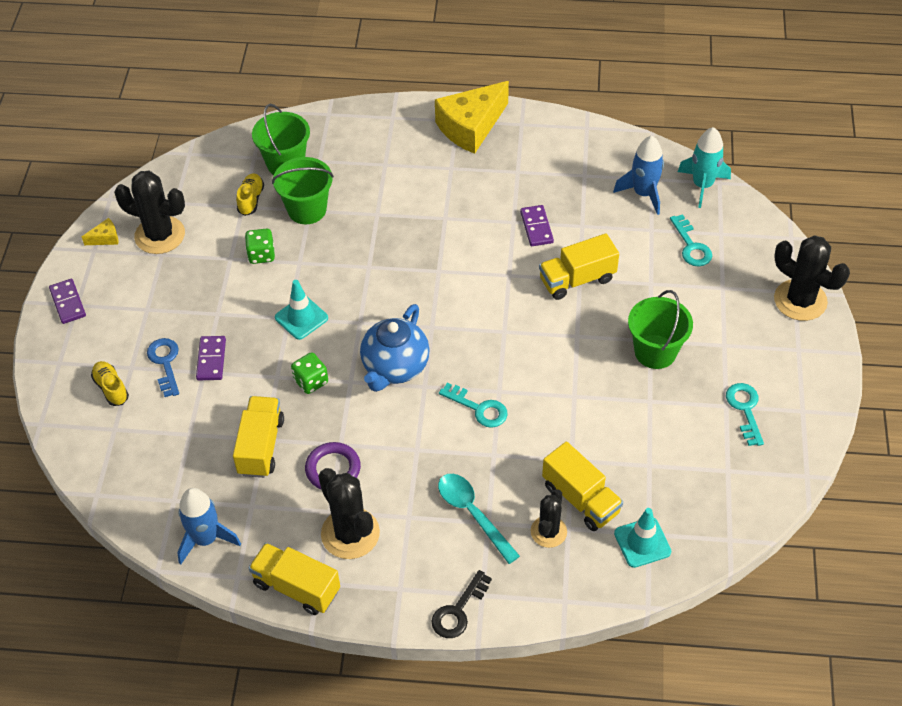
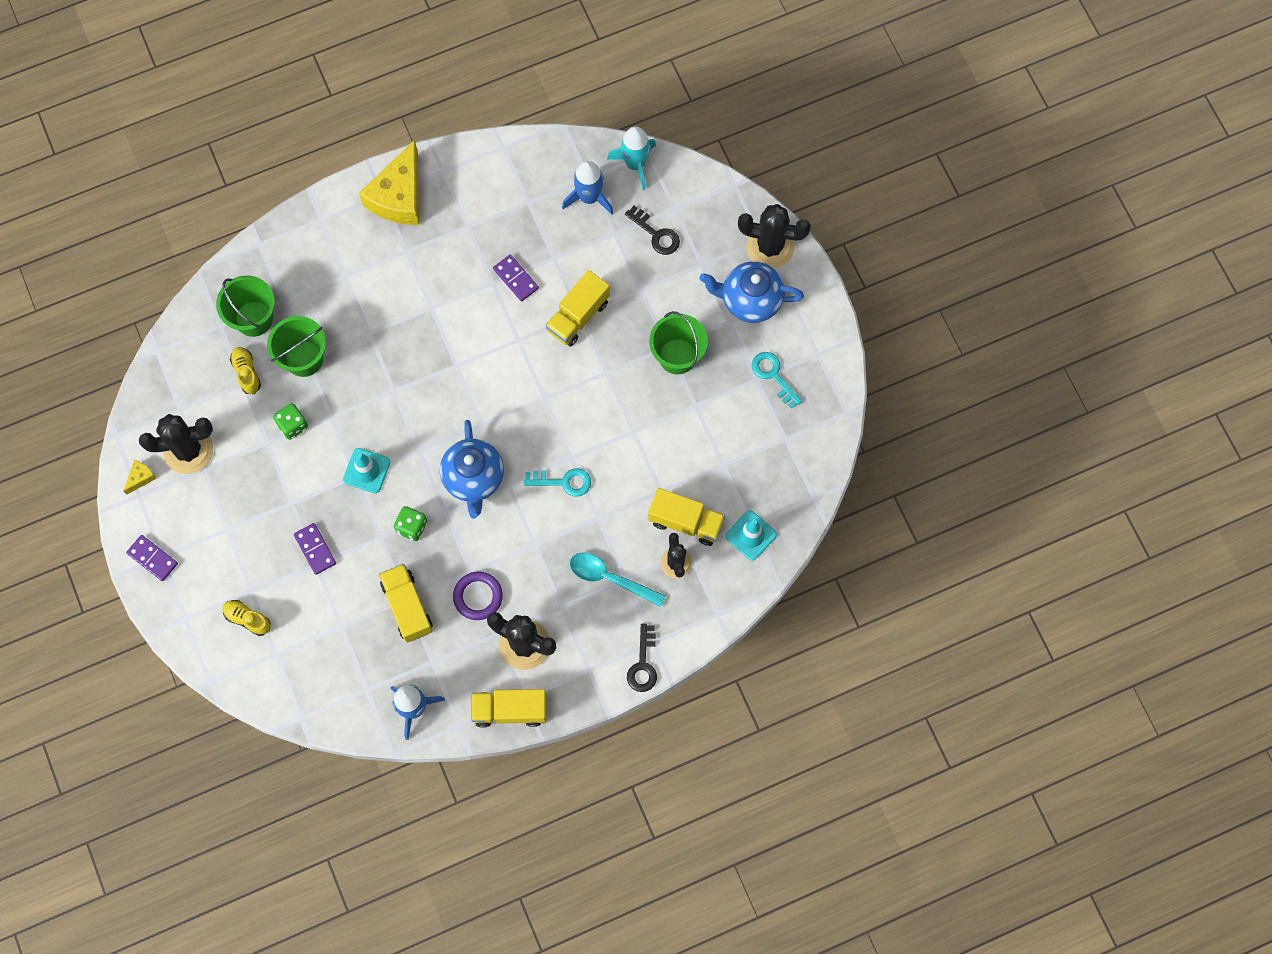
camera: 30 degrees left, 20 degrees up
(165, 363) = (277, 572): blue key -> none
(691, 246) = (656, 234): turquoise key -> black key
(755, 336) = (750, 300): none -> blue teapot

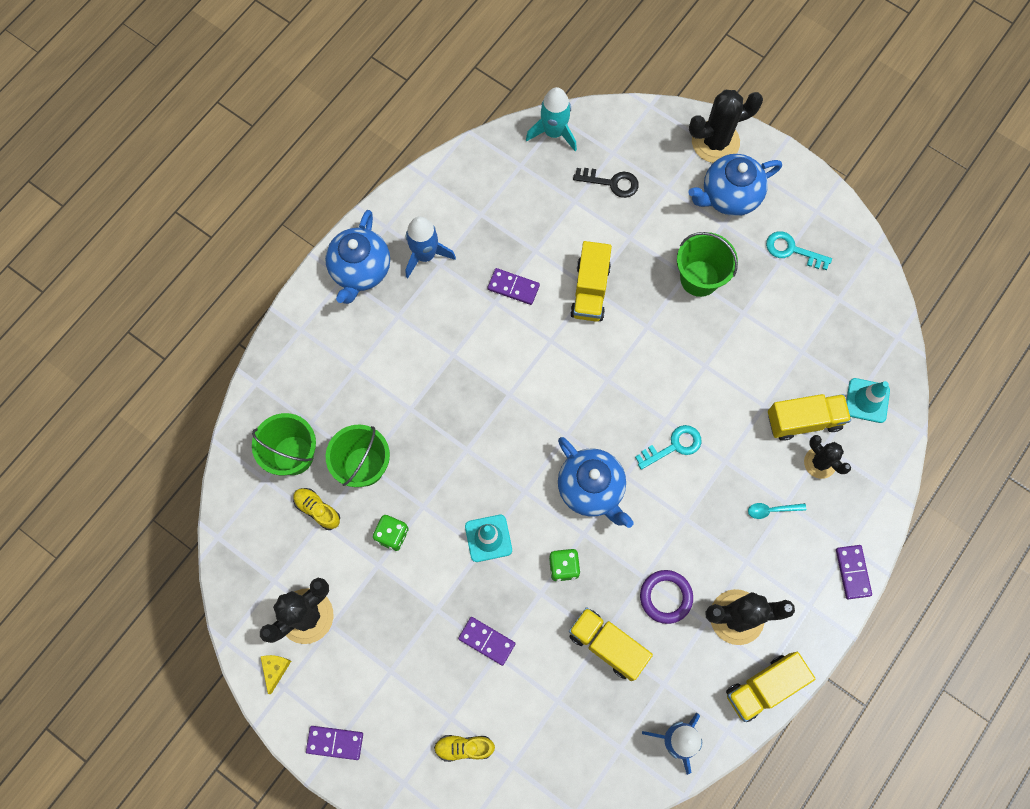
camera: 30 degrees left, 0 degrees up
(399, 196) = (360, 271): yellow cheese -> blue teapot
(589, 197) = (532, 182): blue rocket -> blue rocket (425, 255)
(609, 578) = (771, 510): turquoise spoon -> turquoise spoon, size x0.55
(643, 664) = (853, 572): black key -> purple domino

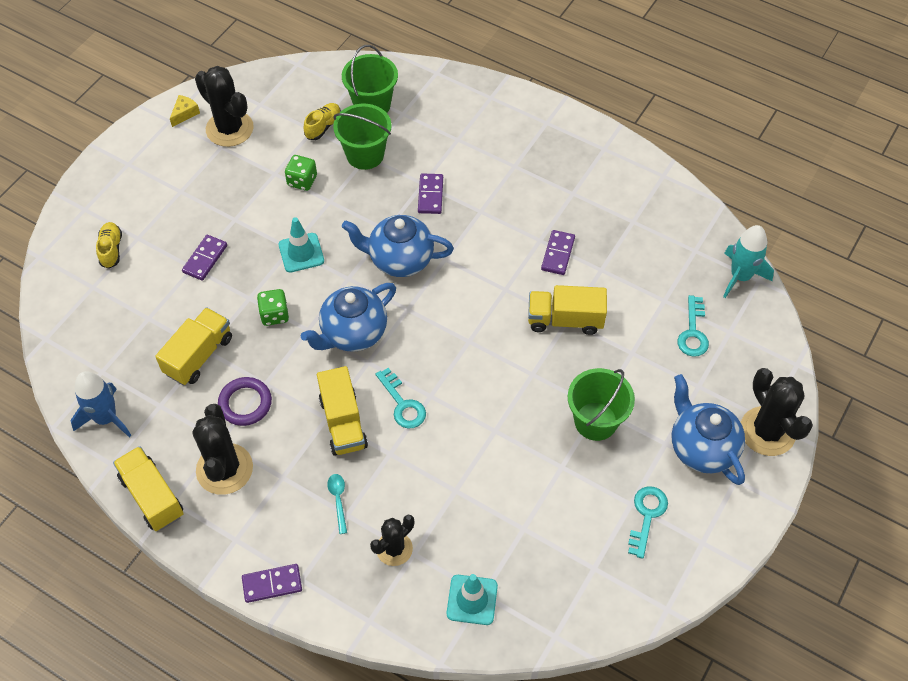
camera: 85 degrees right, 15 degrees down
(275, 669) = (185, 113): yellow cheese -> yellow cheese turned 60 degrees counterclockwise
(335, 742) = (122, 159): purple domino -> purple domino (430, 195)
(360, 271) = (555, 133): blue teapot -> blue teapot (399, 259)
(425, 255) = (580, 181): blue rocket -> none
(611, 183) = (693, 332): black key -> turquoise key
(804, 421) = (441, 531): yellow truck -> yellow truck (343, 422)

